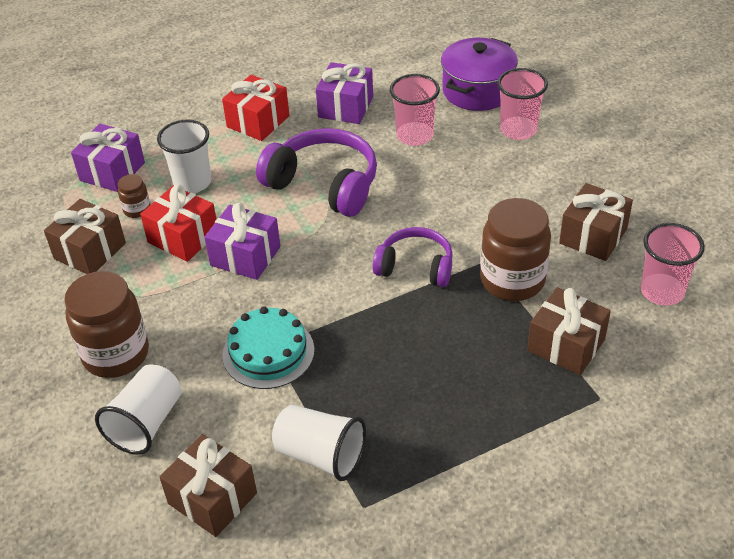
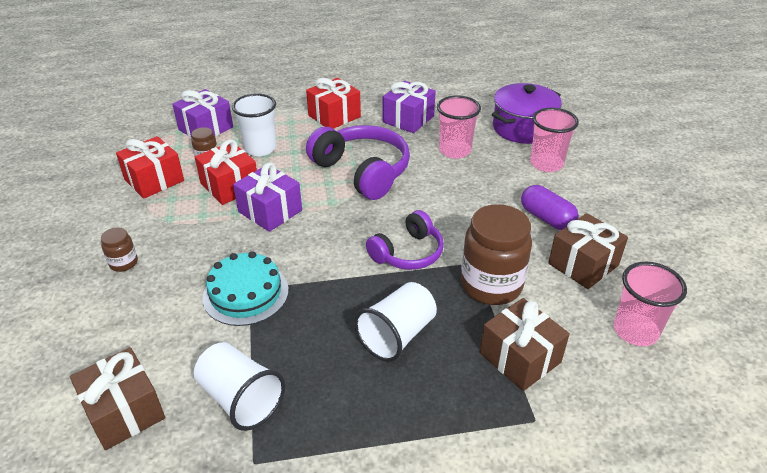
camera: 15 degrees right, 5 degrees down
(90, 251) = (154, 180): brown gift -> red gift
(116, 354) = (123, 263): brown jar -> brown jar, size x0.47
(146, 423) = (111, 327): white cup -> white cup (397, 335)
(415, 267) = (408, 253): purple headphones -> purple headphones turned 105 degrees clockwise
(540, 194) = (546, 218): none -> purple capsule

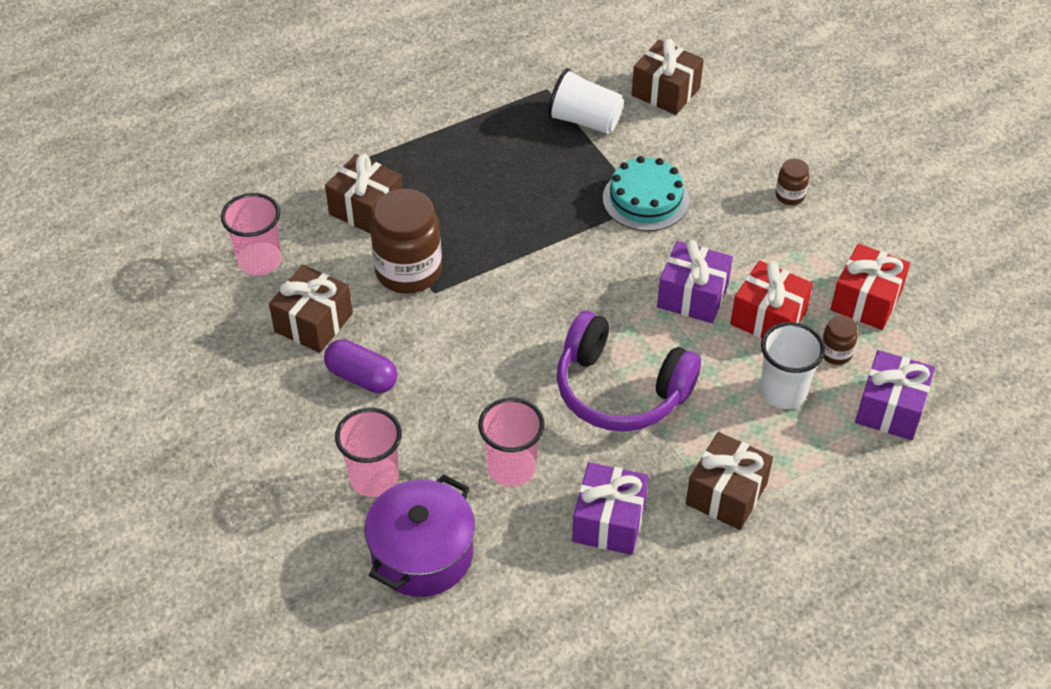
camera: 160 degrees right, 10 degrees up
(334, 116) = (726, 494): red gift -> brown gift
(397, 335) = (482, 199): white cup -> none
(408, 253) = (508, 285): purple headphones -> none

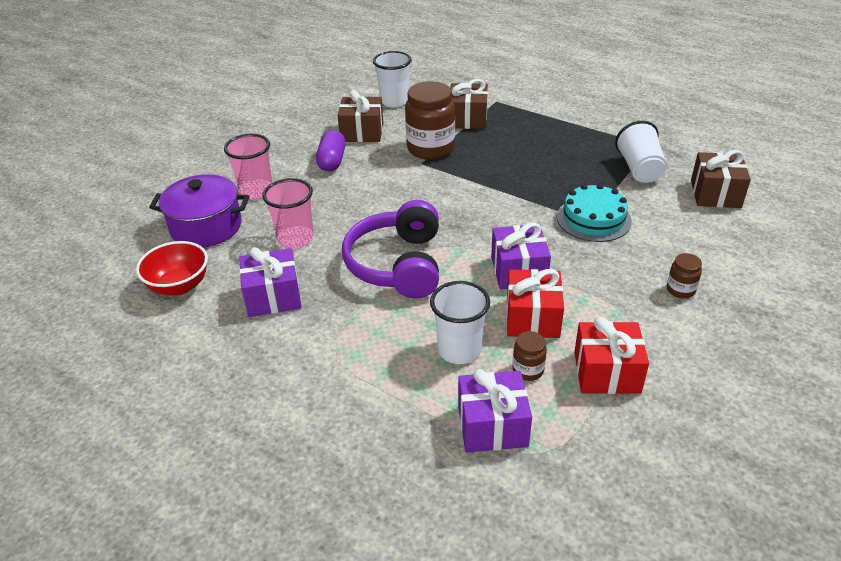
camera: 65 degrees right, 10 degrees down
(259, 261) = (394, 101): pink cup -> white cup
(532, 611) = (179, 286): none -> red bowl
(726, 494) = (332, 349): brown gift -> none

